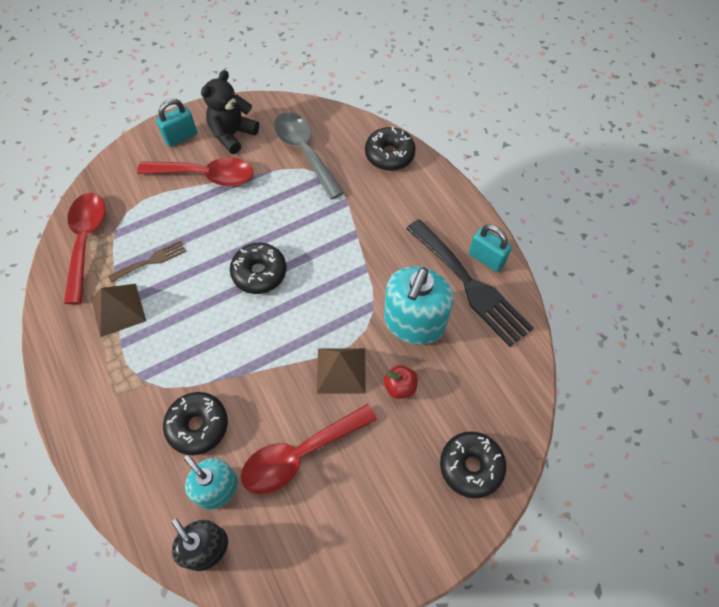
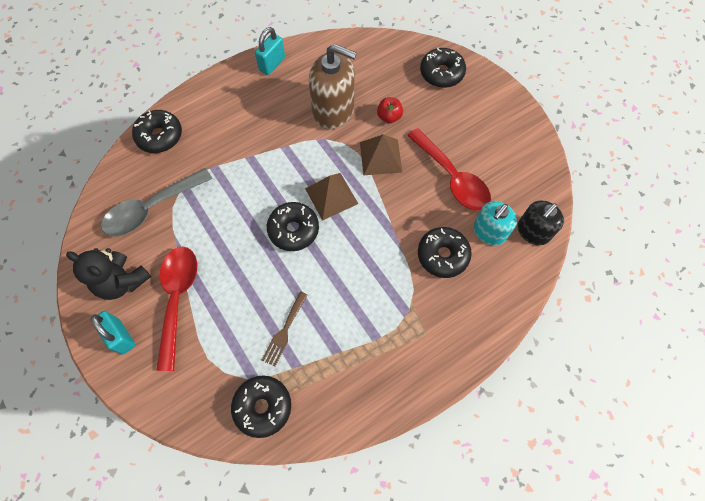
camera: 95 degrees left, 5 degrees up
(86, 241) = (263, 407): red spoon -> black donut
(118, 309) = (341, 350): brown pyramid -> brown pyramid (331, 196)
(151, 261) = (284, 331): brown fork -> brown fork turned 120 degrees counterclockwise
(414, 322) = (333, 110): turquoise soap dispenser -> brown soap dispenser
(470, 285) = (297, 74): black fork -> none

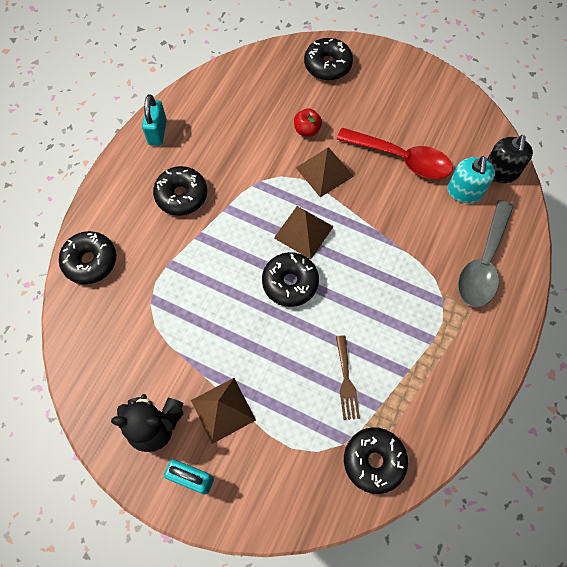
camera: 30 degrees left, 0 degrees up
(151, 209) = (134, 338): grey spoon -> grey spoon (483, 263)
(177, 299) = (223, 410): red spoon -> brown pyramid
(333, 110) = (250, 149): brown soap dispenser -> none
(442, 255) = (439, 233): black donut -> black donut (181, 195)

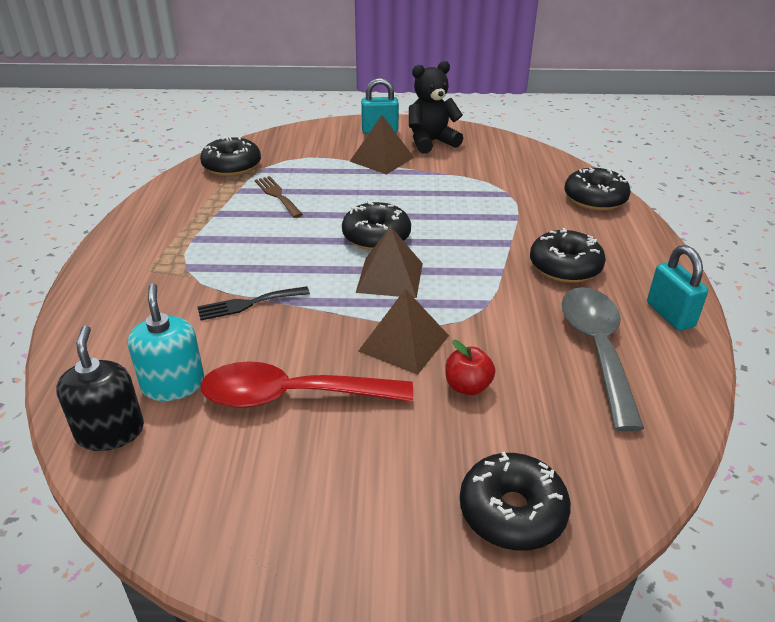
camera: 155 degrees right, 30 degrees down
(407, 243) = (248, 304): none -> black fork
(483, 263) = (135, 313): grey spoon -> grey spoon (597, 349)

